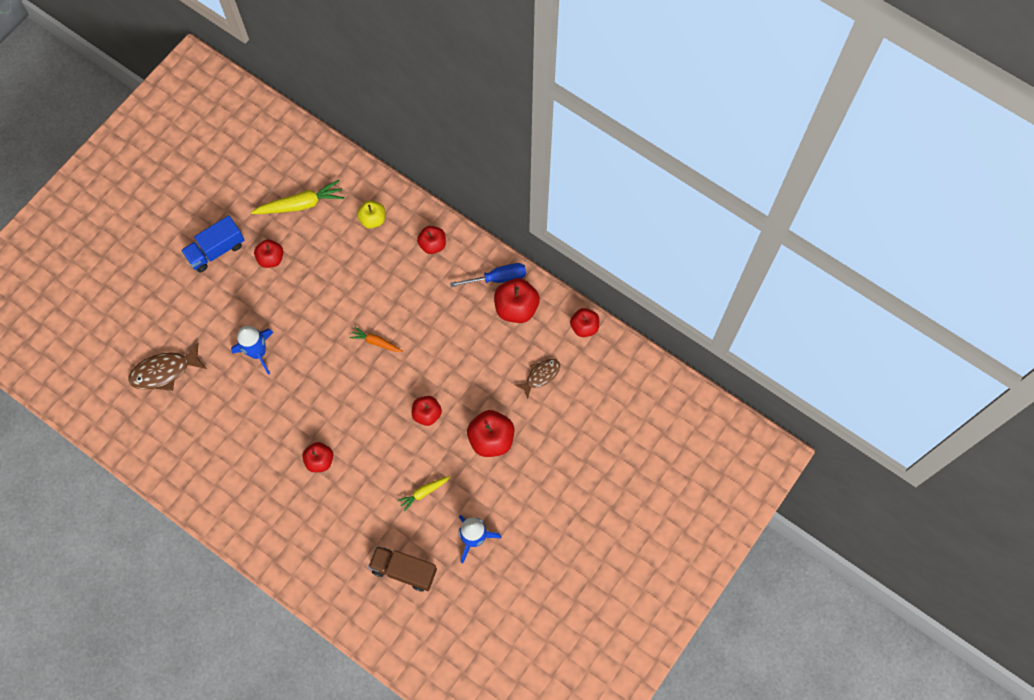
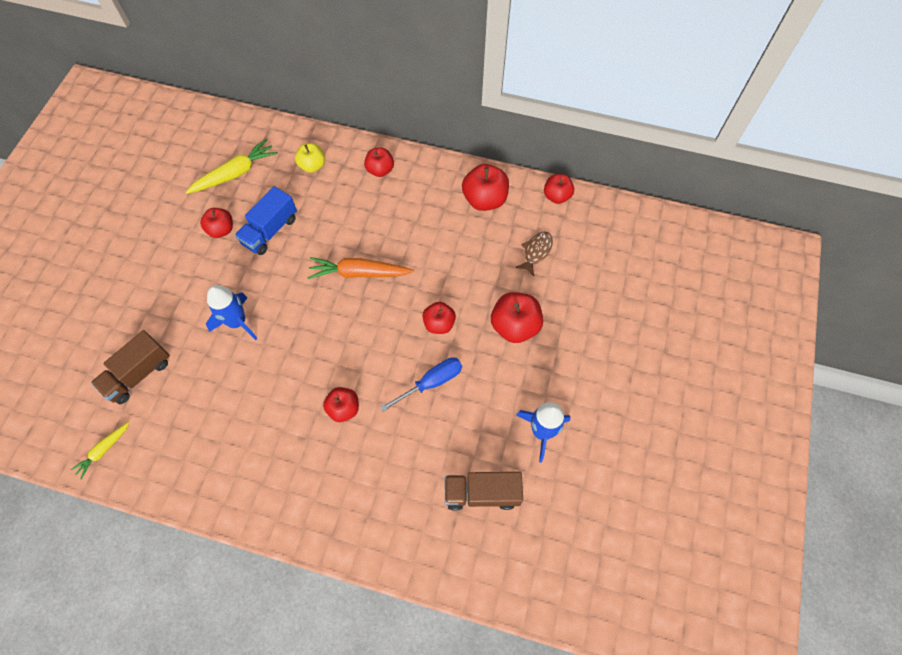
camera: 20 degrees left, 5 degrees down
(164, 371) = (138, 374): brown fish -> brown truck
(216, 250) = (160, 240): blue truck -> blue truck (270, 231)
(376, 342) = (359, 273): orange carrot -> orange carrot, size x1.75
(424, 492) = (469, 402): yellow carrot -> yellow carrot (104, 450)
(498, 278) = (456, 179): blue screwdriver -> blue screwdriver (432, 382)

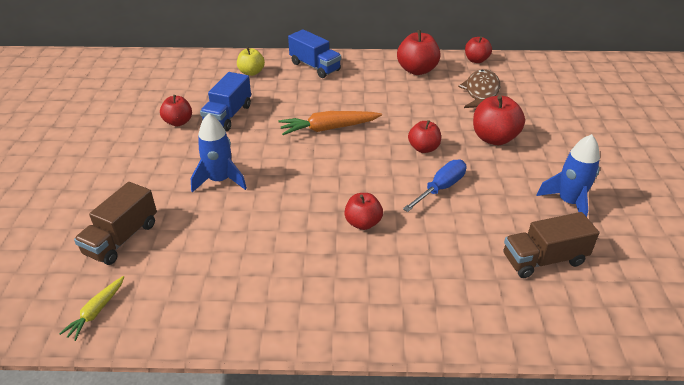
camera: 15 degrees left, 25 degrees down
(235, 173) = (178, 86): yellow carrot -> none
(380, 170) = (315, 67): red apple -> blue truck
(536, 252) = (481, 92): brown fish -> brown fish, size x1.54

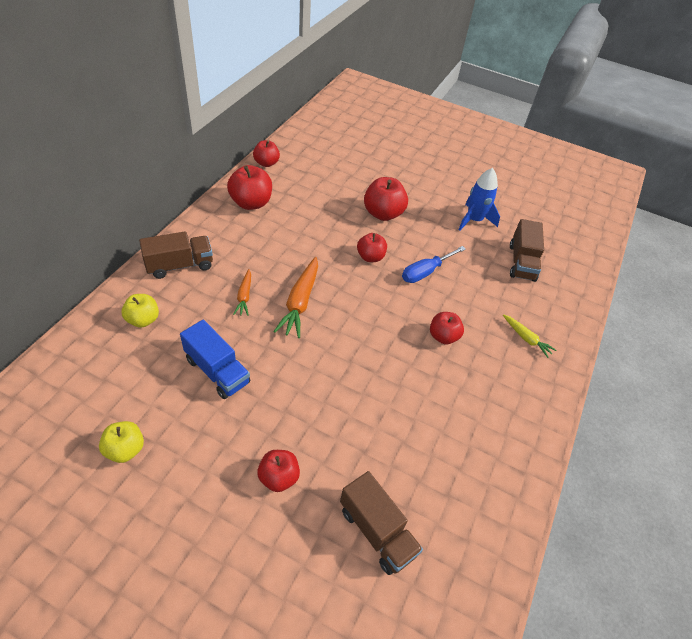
camera: 70 degrees left, 10 degrees up
(96, 311) = (472, 577): yellow carrot -> yellow carrot (526, 338)
(142, 105) = (125, 449): none -> yellow apple
(178, 122) = (195, 421): red apple -> red apple (279, 477)
(220, 180) = (330, 416): blue rocket -> none
(310, 102) = (244, 296): none -> orange carrot
(315, 67) = (180, 265): blue truck -> brown truck
(441, 188) = (425, 272): blue screwdriver -> blue screwdriver turned 105 degrees counterclockwise
(481, 92) = (316, 186): brown fish -> none

